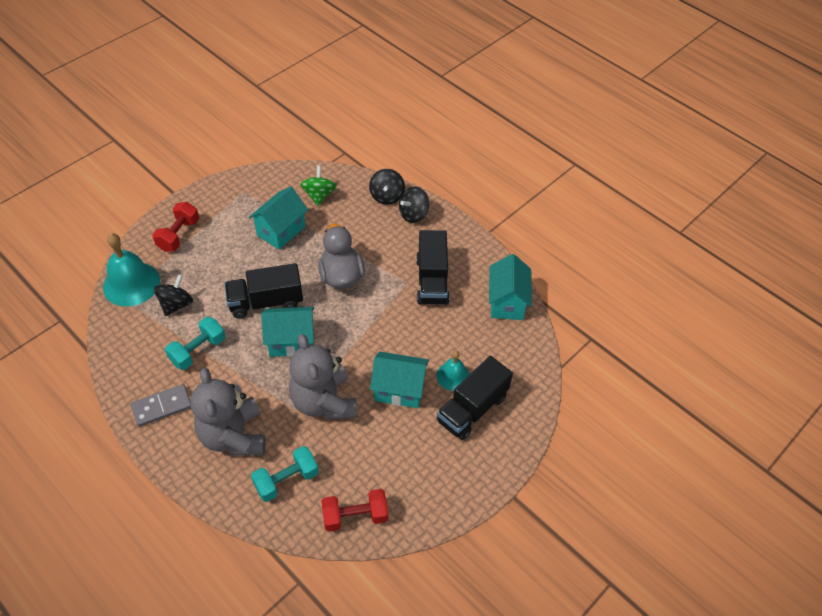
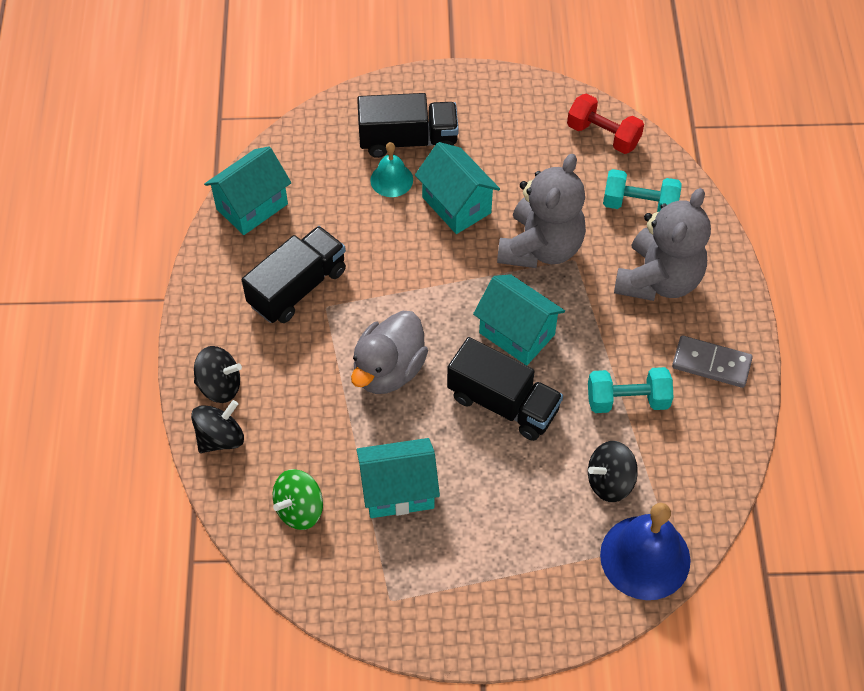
camera: 135 degrees left, 5 degrees up
(131, 283) = (645, 557): turquoise bell -> blue bell
(179, 235) = (532, 590): red dumbbell -> none

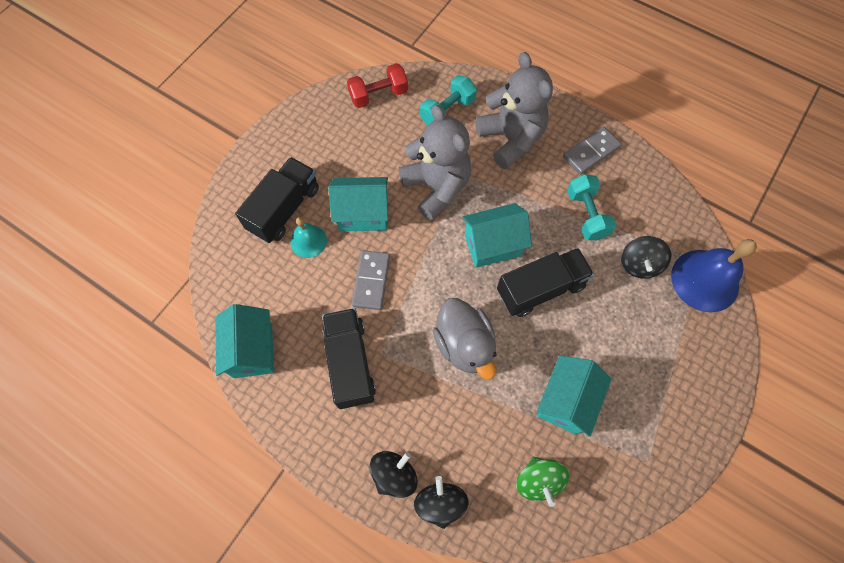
camera: 55 degrees left, 10 degrees up
(392, 254) = (371, 281): none -> grey domino
(627, 400) = (586, 215): turquoise dumbbell -> turquoise dumbbell turned 45 degrees counterclockwise

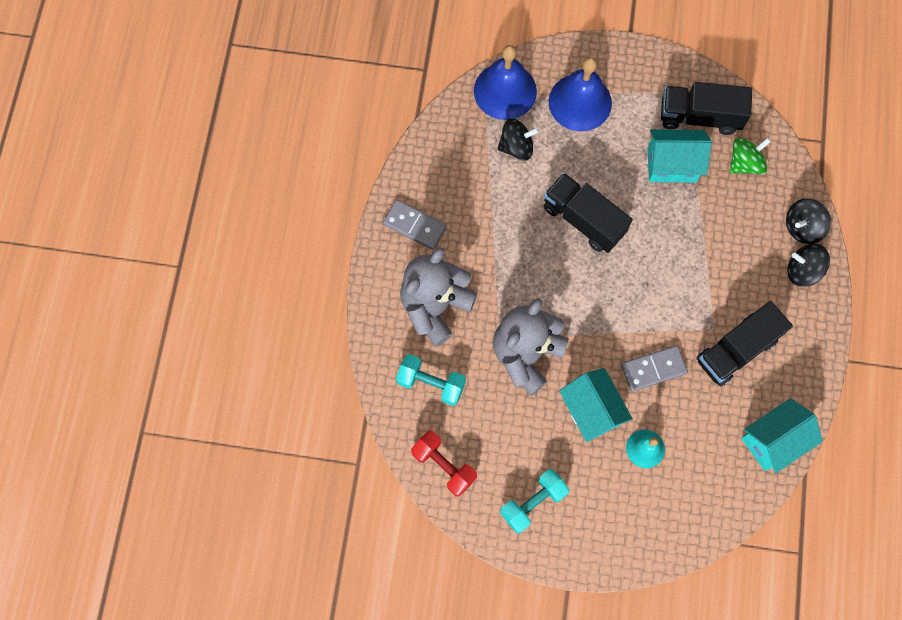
camera: 115 degrees left, 5 degrees up
(284, 209) = (625, 491): black truck -> black truck (699, 117)
(464, 344) = (668, 262): grey duck -> none
(492, 245) = (561, 277): turquoise house -> none
(586, 215) = (487, 207): turquoise dumbbell -> turquoise dumbbell (533, 502)
(669, 344) = (580, 102): none -> blue bell

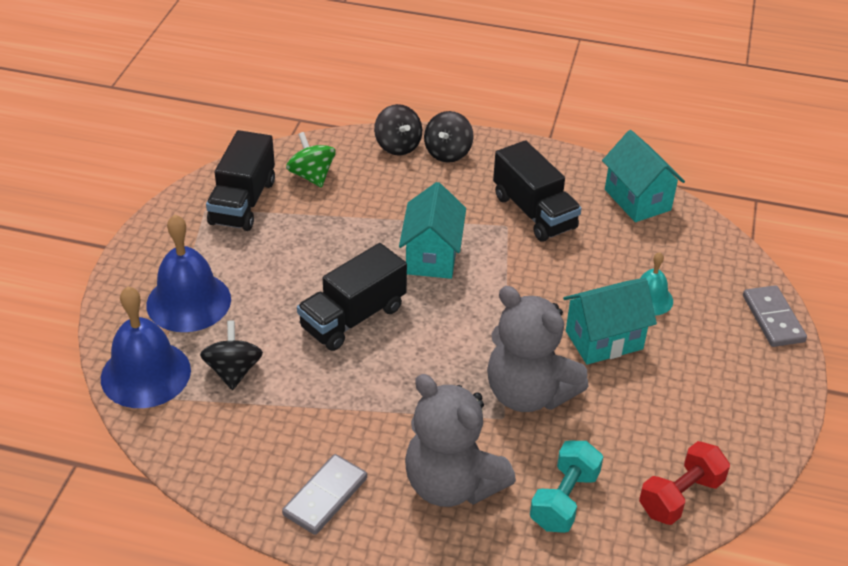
camera: 85 degrees left, 30 degrees down
(533, 502) = (723, 408): turquoise dumbbell -> none
(653, 369) = (553, 280): grey domino -> grey domino (773, 318)
(671, 165) = (299, 232): turquoise house -> turquoise house (432, 256)

